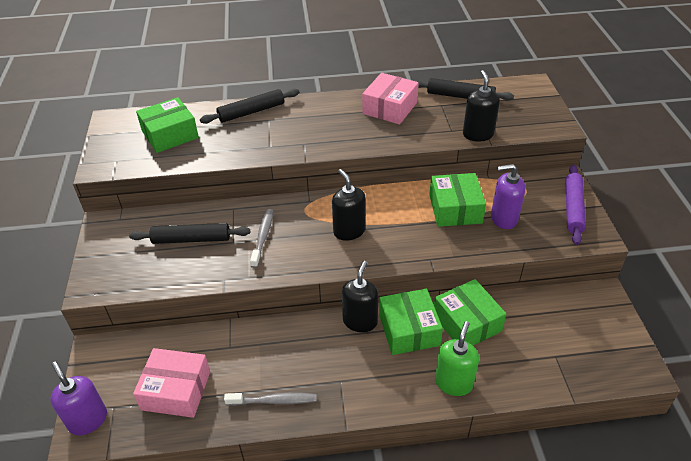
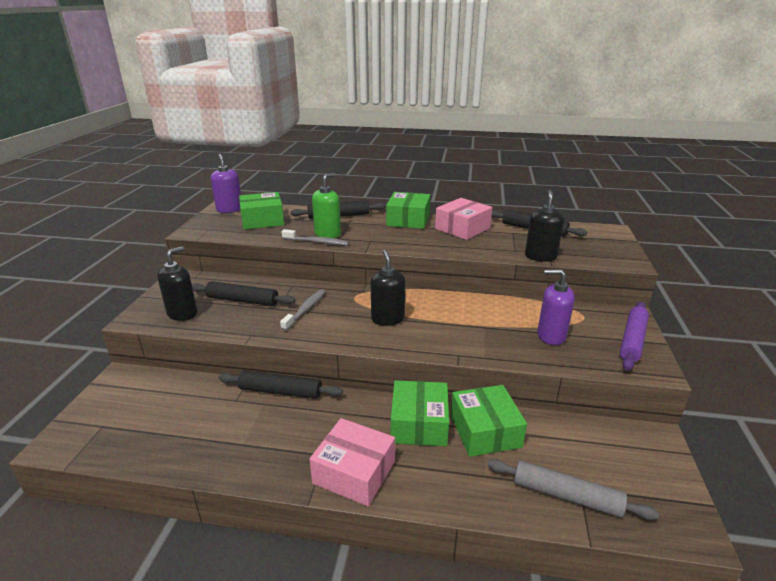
camera: 15 degrees right, 15 degrees down
(88, 420) = (73, 431): purple soap dispenser -> purple soap dispenser (229, 209)
(176, 390) = (165, 425): pink box -> pink box (354, 472)
(268, 327) = (280, 391): none -> black rolling pin
(274, 401) = (249, 457): grey toothbrush -> grey toothbrush (317, 242)
(360, 321) = (372, 405): black soap dispenser -> black soap dispenser (182, 313)
(453, 383) = (447, 487): green soap dispenser -> green soap dispenser (328, 234)
(455, 209) = (502, 320): green box -> green box (408, 220)
(547, 365) = (566, 495): none -> grey rolling pin

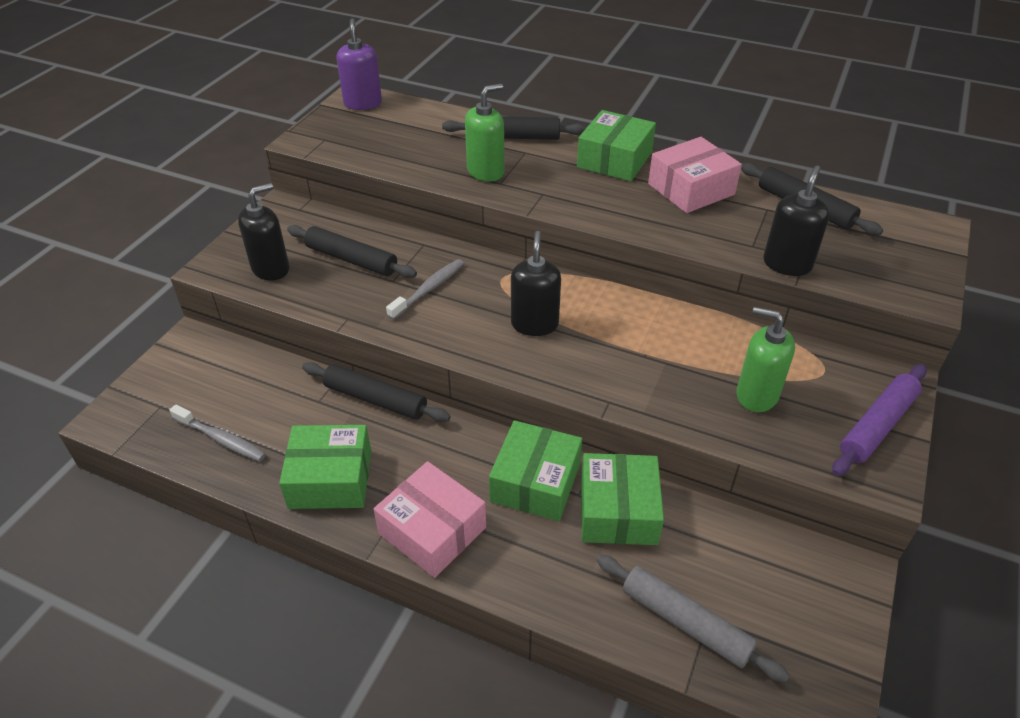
camera: 15 degrees right, 15 degrees up
(262, 220) = (402, 131): green box -> green box (330, 479)
(317, 242) = (465, 186): grey toothbrush -> grey toothbrush (221, 439)
(551, 336) = (756, 395): purple soap dispenser -> green soap dispenser

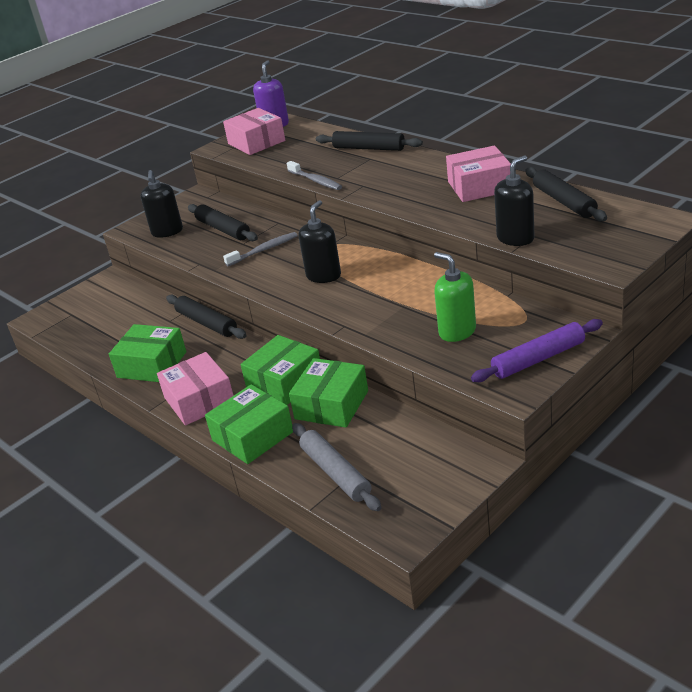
camera: 25 degrees right, 10 degrees down
(221, 439) = (97, 336): grey toothbrush -> grey toothbrush (315, 181)
(271, 269) = (167, 232): black soap dispenser -> black soap dispenser turned 105 degrees clockwise
(354, 131) = (256, 142): none -> pink box
(486, 171) = (331, 170): green soap dispenser -> none
(614, 160) = (434, 165): green box -> green box (252, 436)

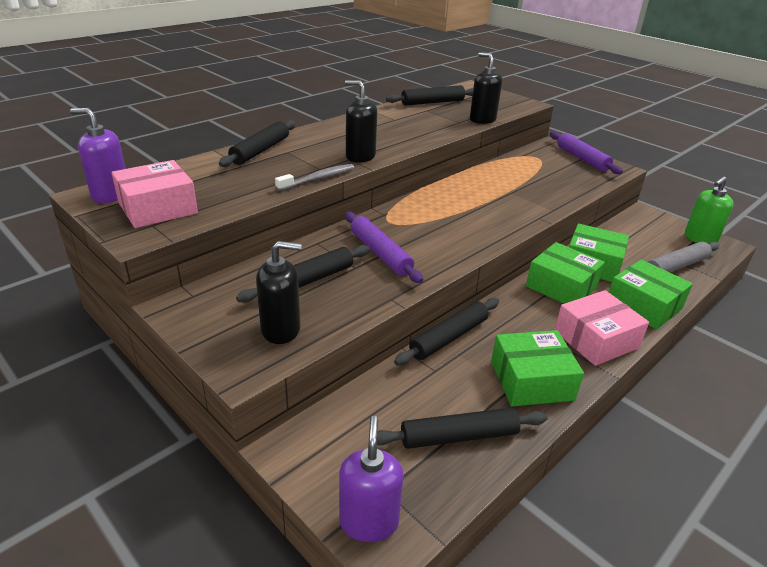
camera: 95 degrees left, 0 degrees up
(52, 312) = (369, 521): none -> purple soap dispenser
(104, 336) = (458, 436): none -> black rolling pin
(152, 364) = (531, 380): green box -> green box turned 60 degrees clockwise
(264, 250) = (380, 253): grey toothbrush -> purple rolling pin
(324, 276) = (450, 222): black soap dispenser -> black soap dispenser (360, 156)
(457, 331) = (549, 177): green soap dispenser -> green soap dispenser (700, 239)
(479, 186) = (389, 120): pink box -> none

